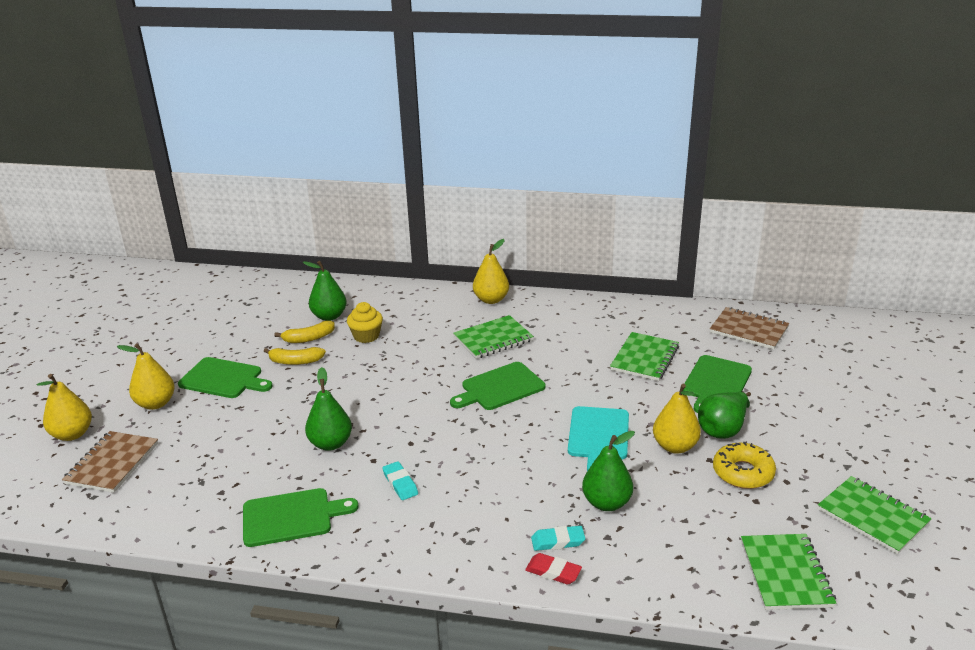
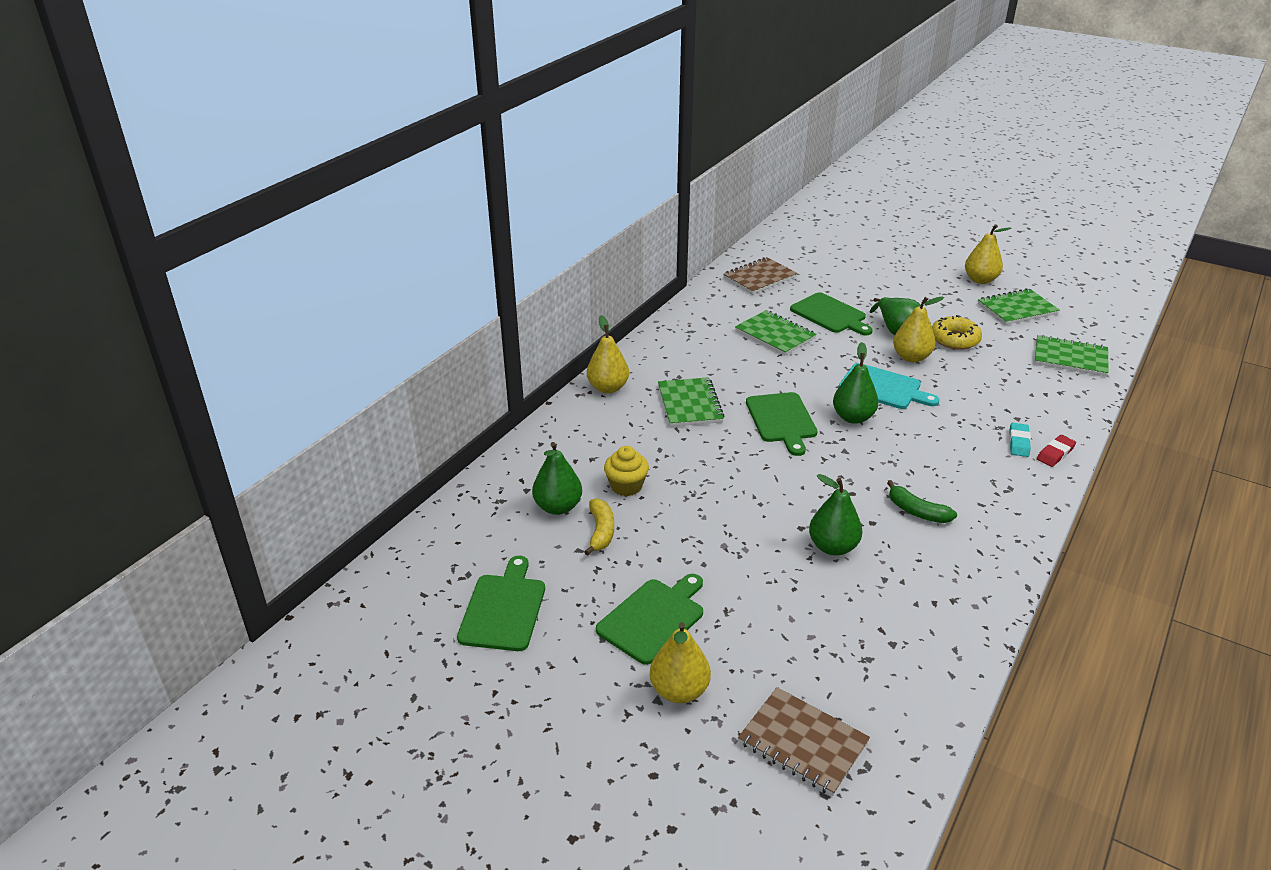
camera: 70 degrees left, 5 degrees up
(72, 434) = (714, 787): yellow pear -> yellow pear (980, 280)
(291, 517) = (951, 593): green cutting board -> green cutting board (504, 609)
(295, 361) = (649, 550): yellow banana -> none
(400, 483) = (917, 511): turquoise eraser -> green banana
(606, 503) = (975, 407): green pear -> green pear (853, 417)

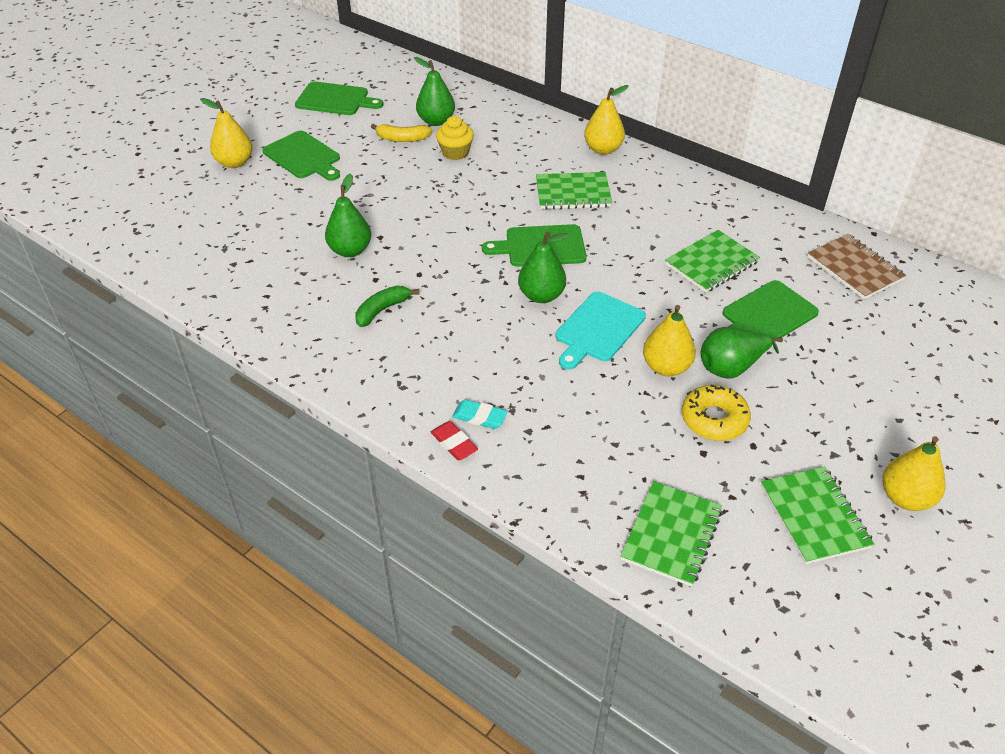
camera: 95 degrees right, 10 degrees up
(802, 743) = (168, 207): brown notebook -> none

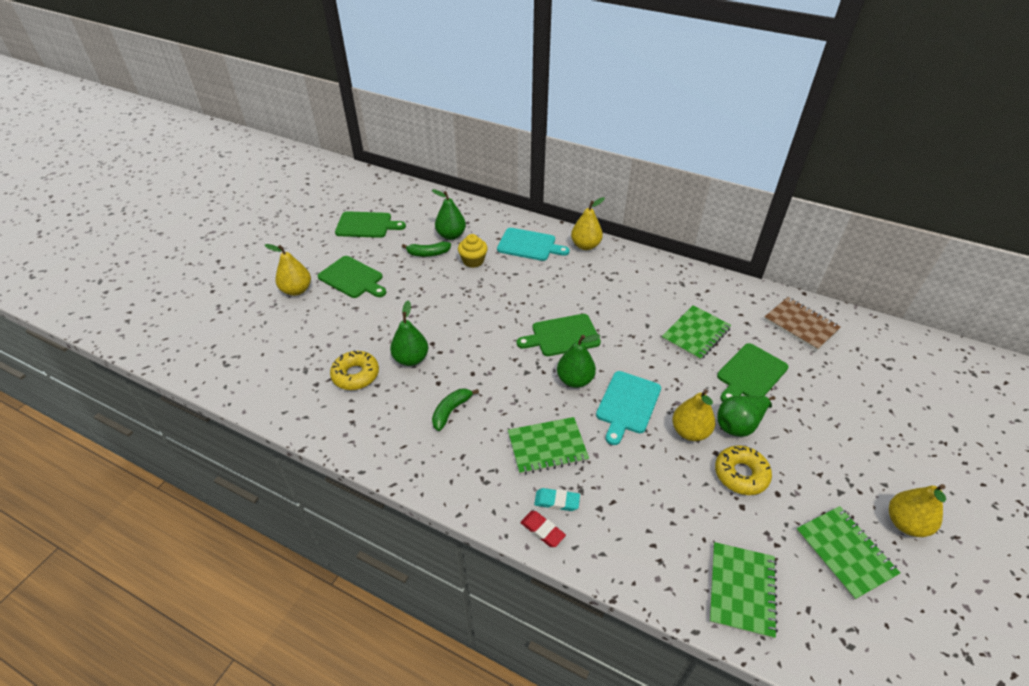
camera: 10 degrees left, 0 degrees up
(281, 260) = (355, 375): none -> yellow donut
(402, 139) = (428, 253): yellow banana -> green banana
(530, 142) = (529, 245): none -> turquoise cutting board
(573, 193) = (573, 286): green notebook -> green notebook (547, 447)

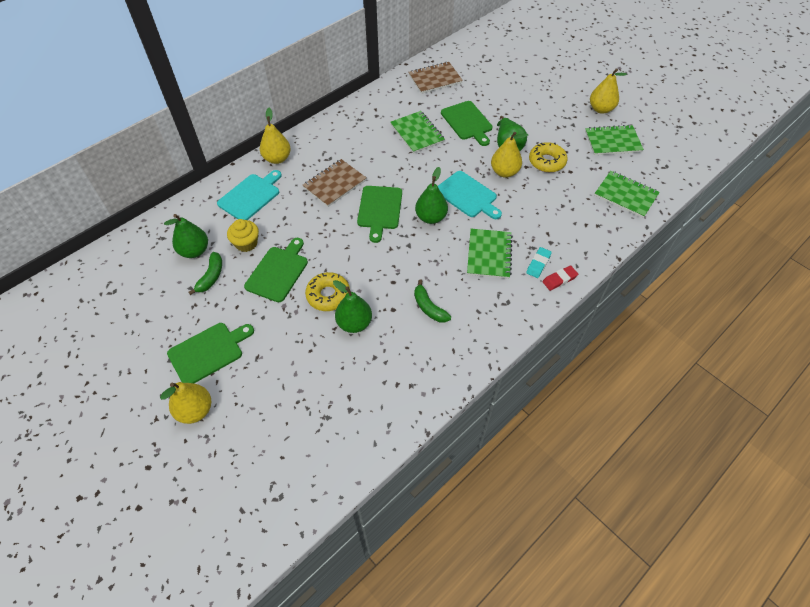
camera: 70 degrees left, 10 degrees up
(355, 375) = (354, 373): yellow donut -> yellow donut (328, 295)
(366, 225) = (122, 323): green cutting board -> green cutting board (278, 272)
(577, 293) = (334, 184): none -> brown notebook

